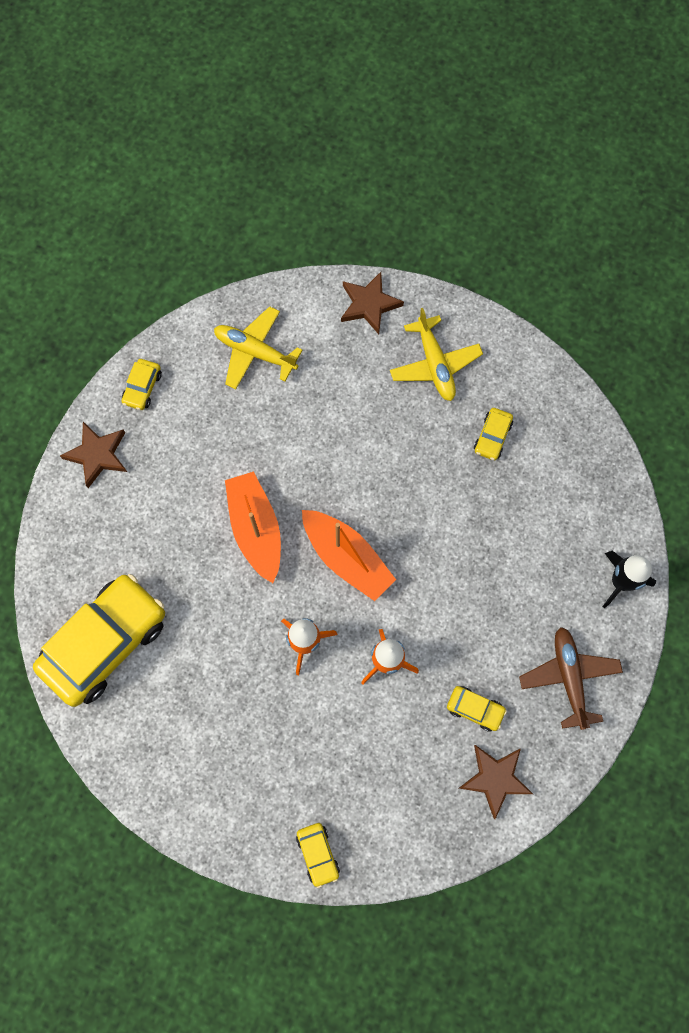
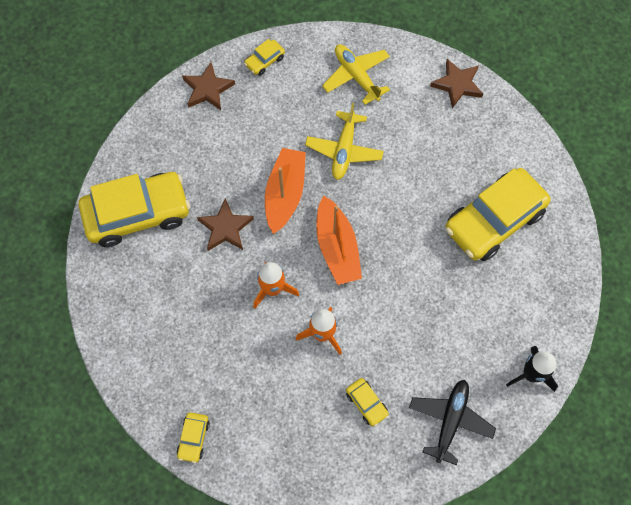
camera: 30 degrees right, 5 degrees down
(434, 364) = (481, 149): yellow plane -> yellow plane (344, 150)
(492, 437) = (494, 220): yellow car -> yellow car, size x2.39
(495, 779) = (351, 461): brown star -> brown star (225, 228)
(569, 677) = (450, 421): brown plane -> black plane

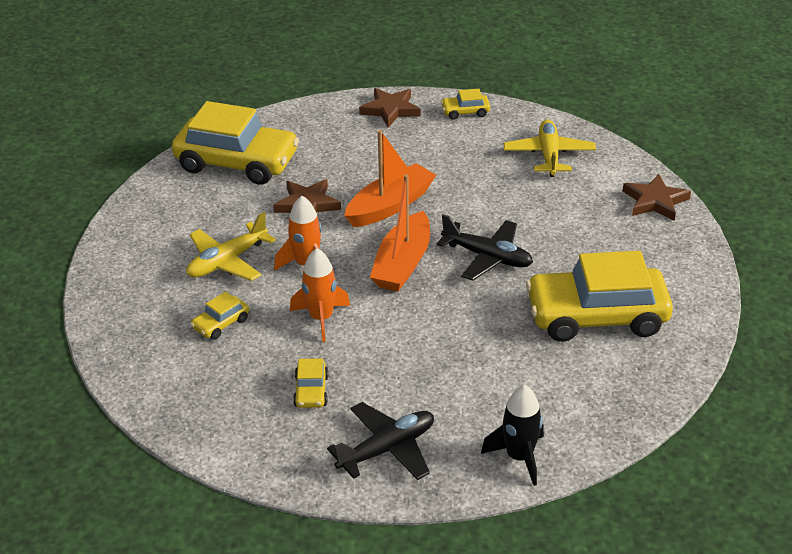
camera: 35 degrees right, 30 degrees down
(193, 438) = (116, 333): yellow car -> yellow car (221, 324)
(344, 150) = (482, 200): yellow plane -> yellow plane (227, 261)
(387, 206) = (487, 257): none -> black plane

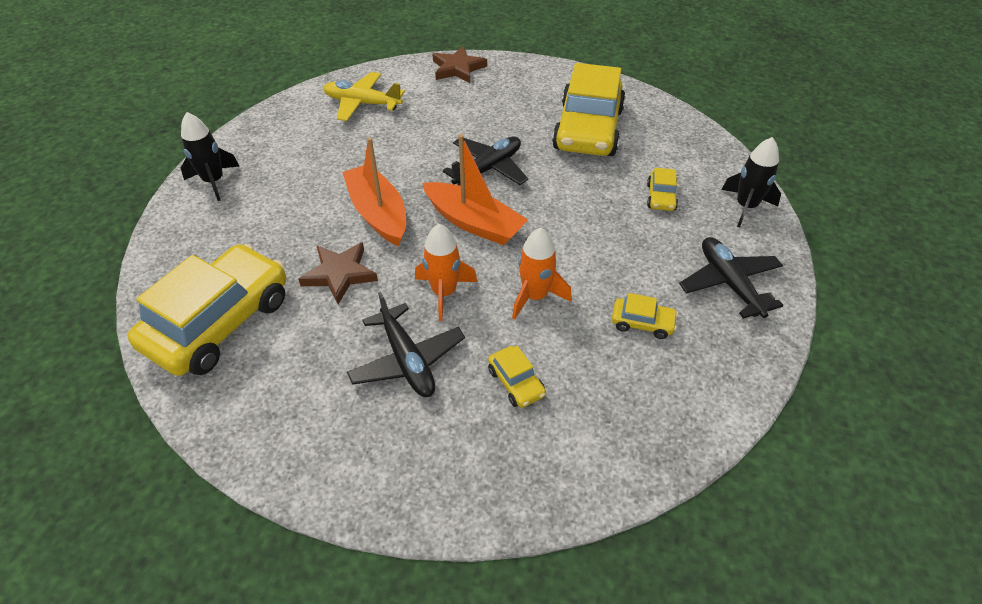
camera: 75 degrees left, 10 degrees up
(227, 261) = (407, 360): yellow plane -> black plane
(390, 110) = (214, 181): brown star -> black rocket
(465, 112) = (259, 134): yellow car -> yellow car (661, 197)

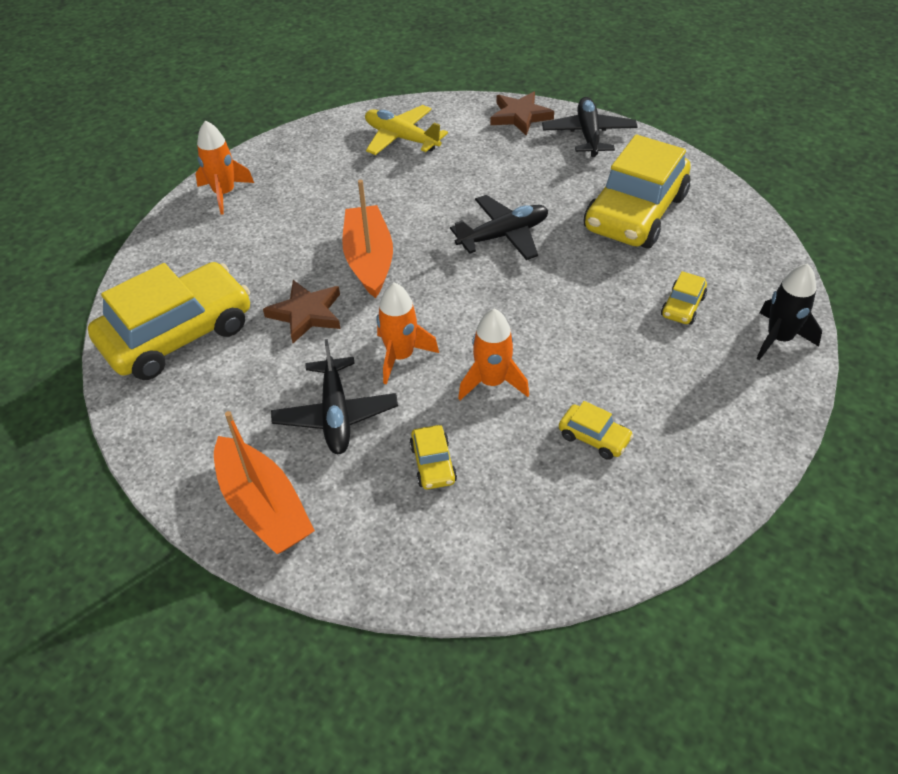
camera: 20 degrees right, 0 degrees up
(214, 181) = (224, 194): black rocket -> orange rocket
(474, 223) = (463, 290): orange boat -> orange boat (264, 507)
(729, 283) = (714, 419): black plane -> black plane (588, 134)

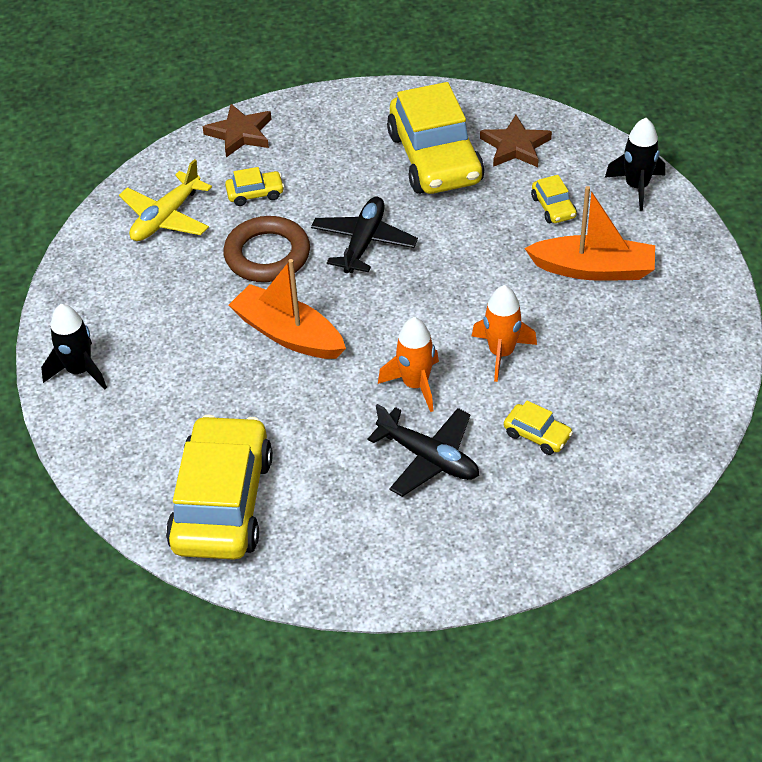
camera: 45 degrees left, 0 degrees up
(224, 194) = (79, 371): orange rocket -> black rocket
(264, 507) = (469, 553): orange boat -> orange boat (593, 269)
(306, 314) = (301, 409): brown star -> brown star (515, 146)
(401, 138) = (166, 217): yellow plane -> yellow plane turned 45 degrees counterclockwise
(429, 201) = (267, 255): none -> brown ring
(588, 134) = (317, 115): black plane -> none
(594, 437) = (610, 338): yellow car -> yellow car (255, 193)

